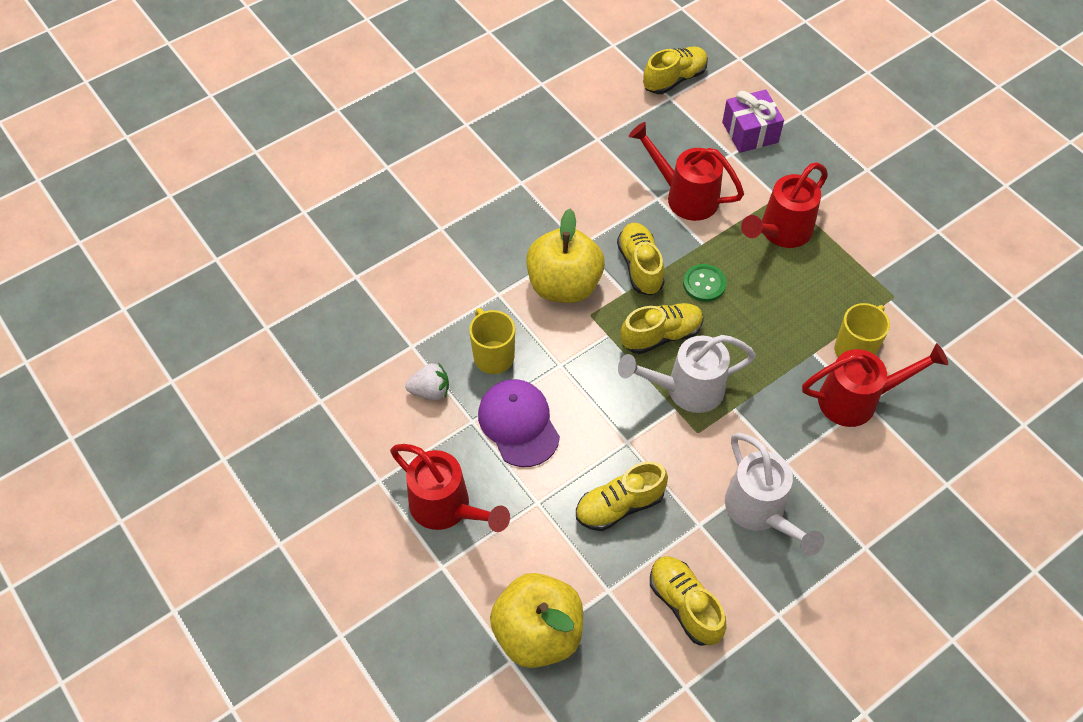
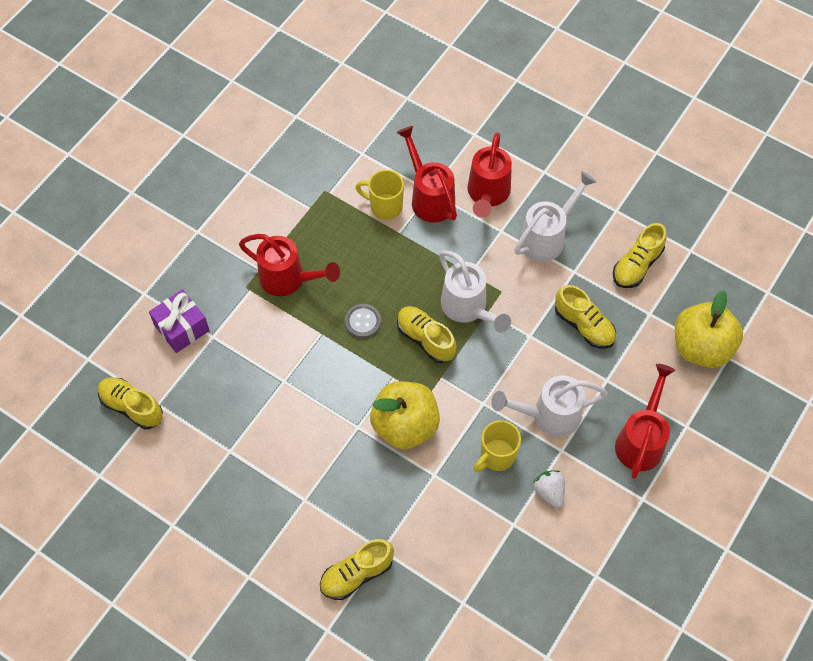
camera: 110 degrees left, 5 degrees up
(518, 424) = (549, 415): purple cap -> white watering can
(640, 266) = (363, 373): yellow shoe -> yellow shoe (356, 574)
(685, 196) = (274, 360): red watering can -> red watering can (487, 194)
(704, 284) = (363, 321): green button -> grey button

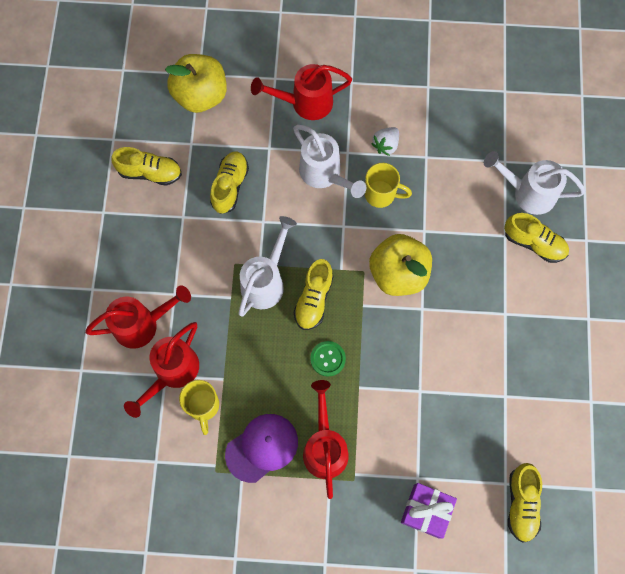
camera: 120 degrees left, 10 degrees up
(320, 232) = (262, 447): none -> purple cap
(363, 321) = (328, 359): grey button -> green button
(547, 237) = (161, 254): white watering can -> white watering can (528, 193)

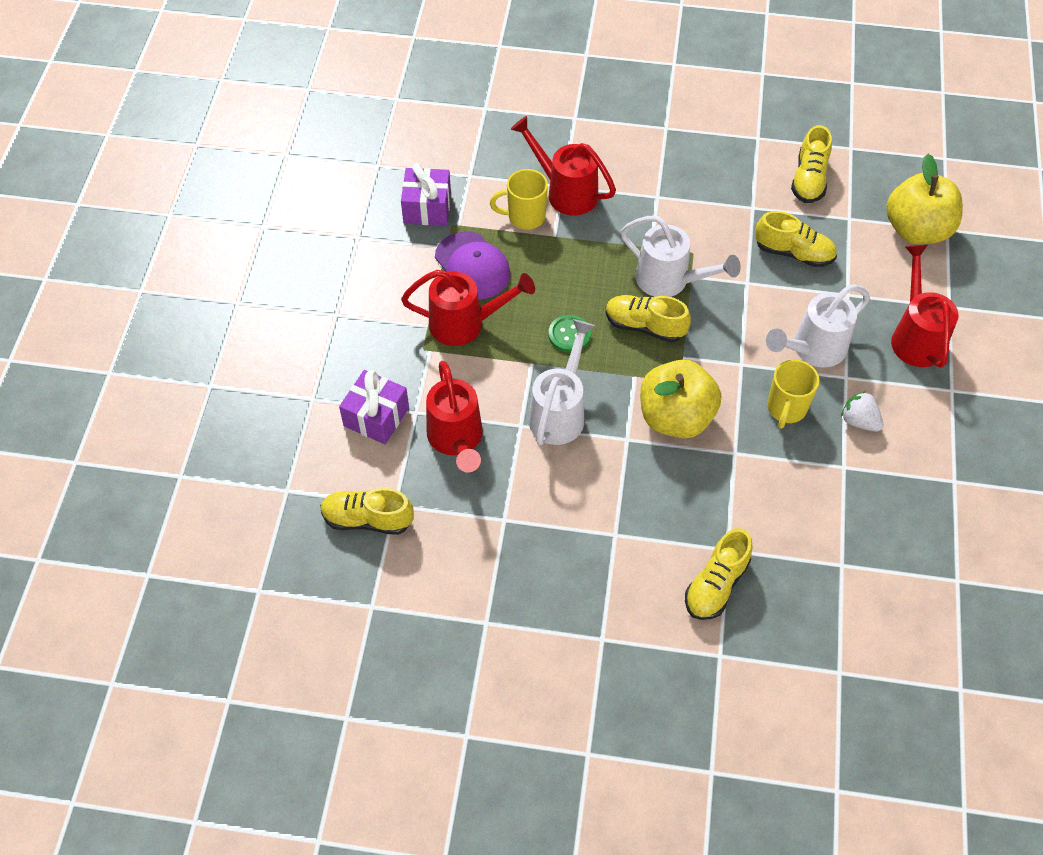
camera: 95 degrees right, 15 degrees down
(142, 324) = (622, 168): red watering can -> red watering can (456, 439)
(197, 497) = (427, 208): none -> purple gift
(528, 193) = (793, 588): white watering can -> white watering can (560, 412)

